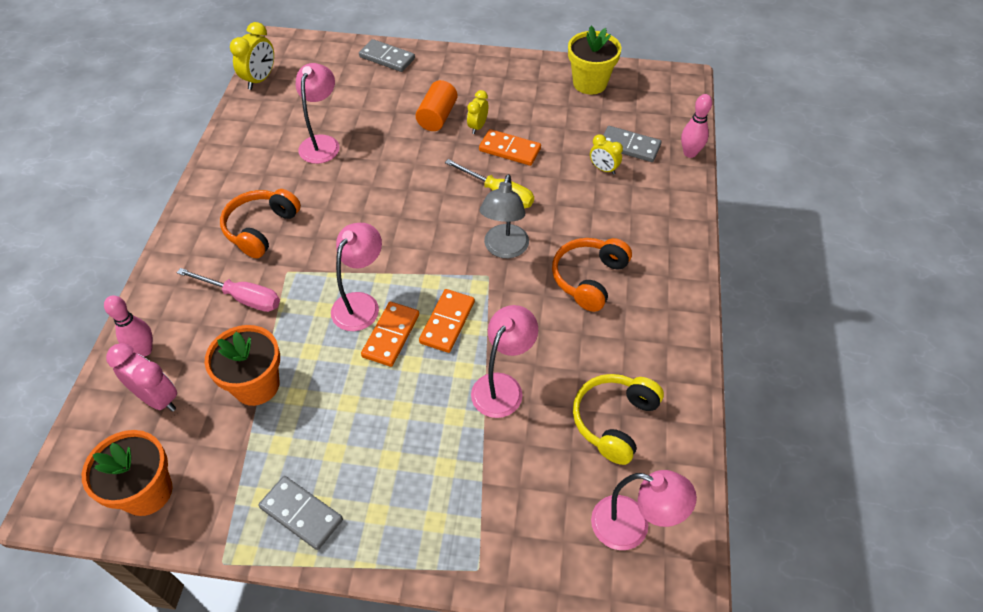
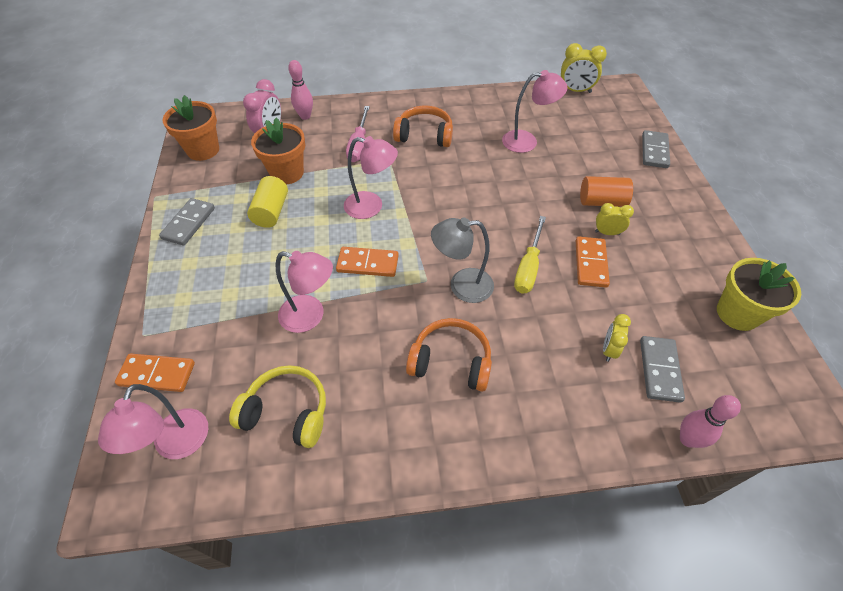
camera: 75 degrees right, 0 degrees up
(323, 410) = (271, 212): none -> yellow cylinder
(391, 335) = (345, 232): orange domino -> orange domino (157, 374)

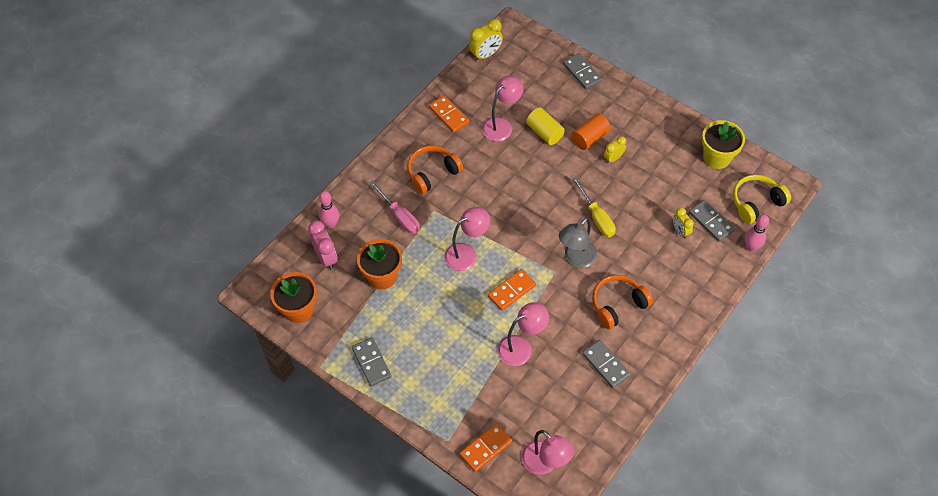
camera: 45 degrees left, 5 degrees up
(271, 212) = (411, 310): yellow cylinder -> yellow cylinder (544, 132)
(287, 412) = (574, 401): yellow headphones -> yellow headphones (756, 203)
(363, 408) = (605, 365): none -> grey domino
(591, 263) = (624, 186): orange domino -> orange domino (449, 115)

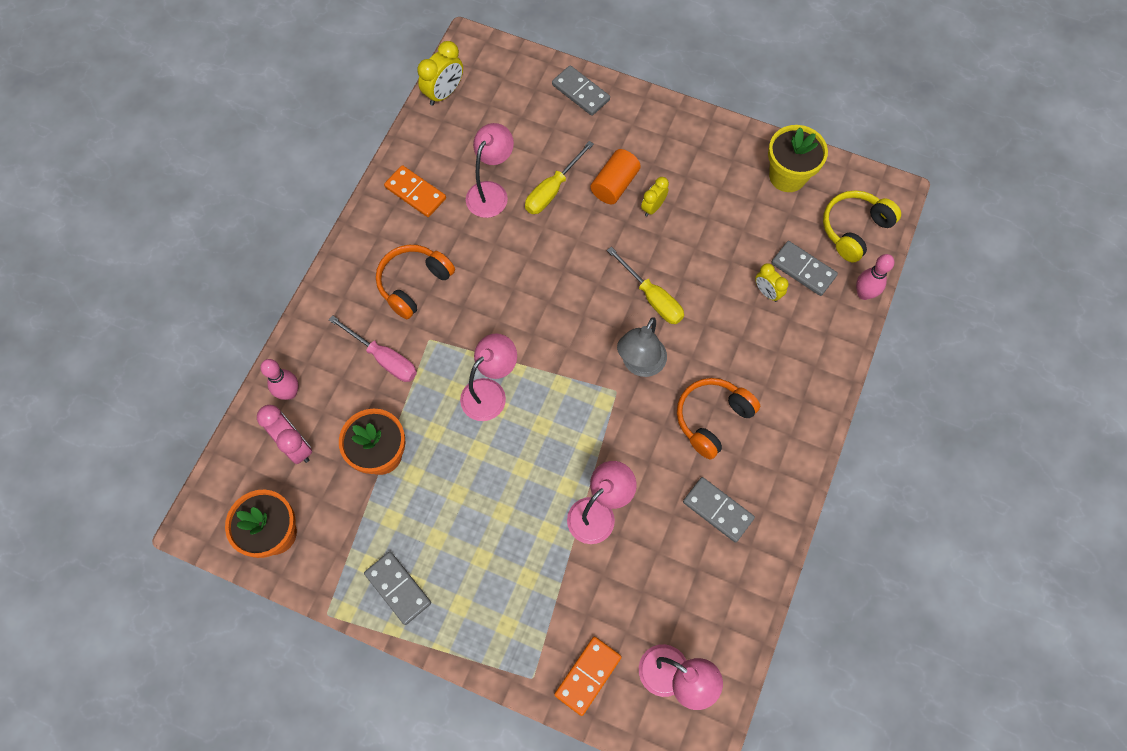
camera: 15 degrees left, 10 degrees up
(511, 291) = (565, 433): orange domino -> none
(544, 132) = (552, 190): yellow cylinder -> yellow screwdriver

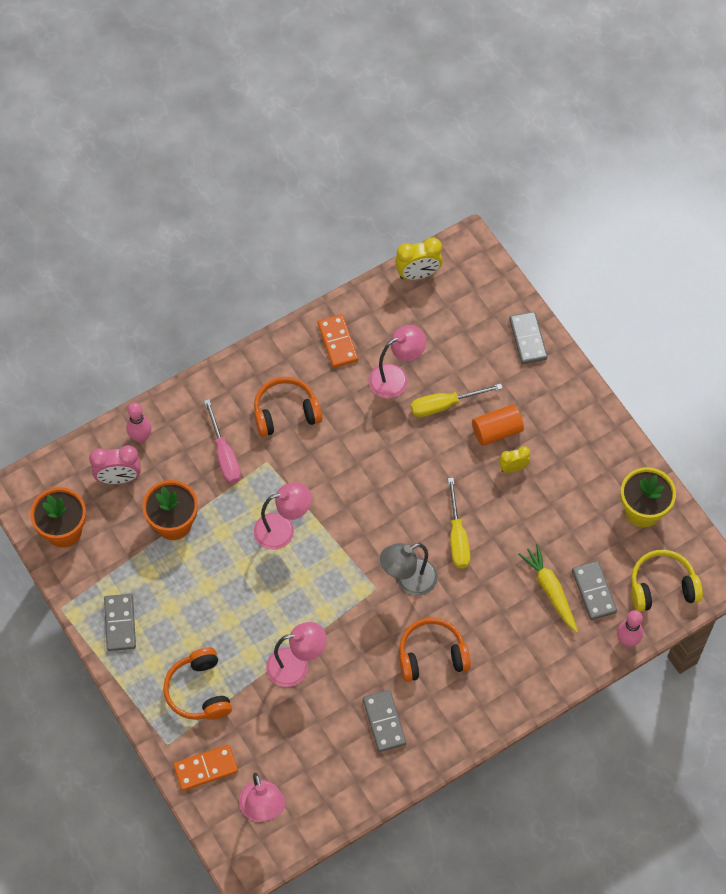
camera: 35 degrees right, 5 degrees down
(295, 445) = (119, 478): pink clock -> pink clock turned 90 degrees clockwise
(524, 602) = (199, 691): none -> orange headphones
(767, 292) = (550, 590): yellow clock -> yellow carrot

